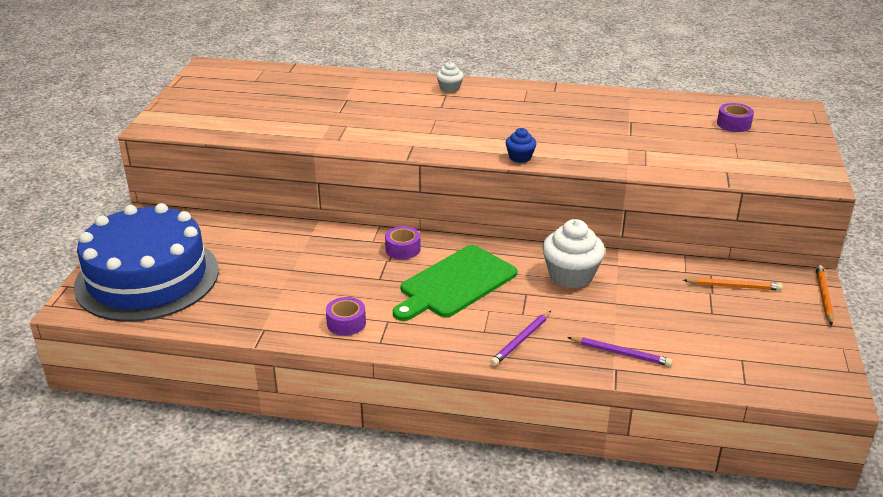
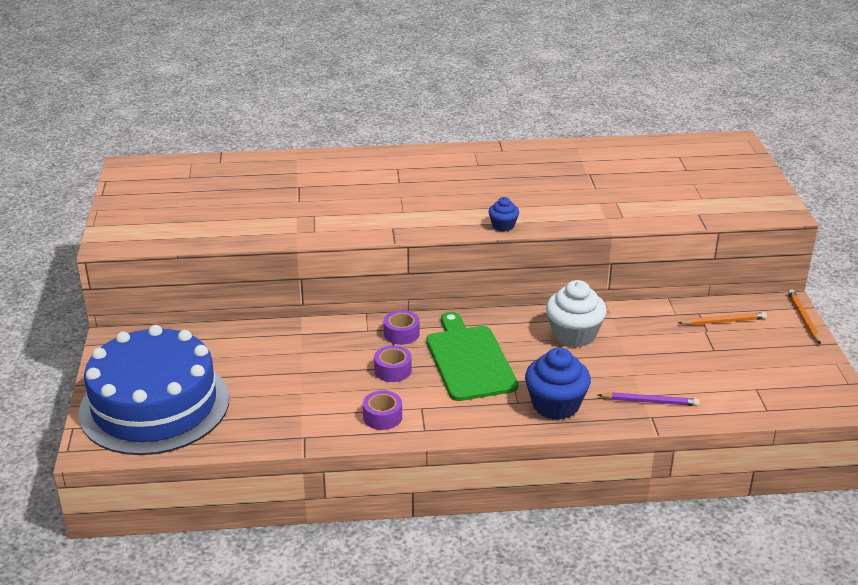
camera: 15 degrees left, 0 degrees up
(449, 88) = (397, 161): white cupcake -> none
(455, 283) = (469, 360): green cutting board -> green cutting board turned 135 degrees clockwise
(521, 340) = (555, 405): purple pencil -> blue cupcake
(733, 124) = (684, 164): purple tape -> purple tape (393, 370)

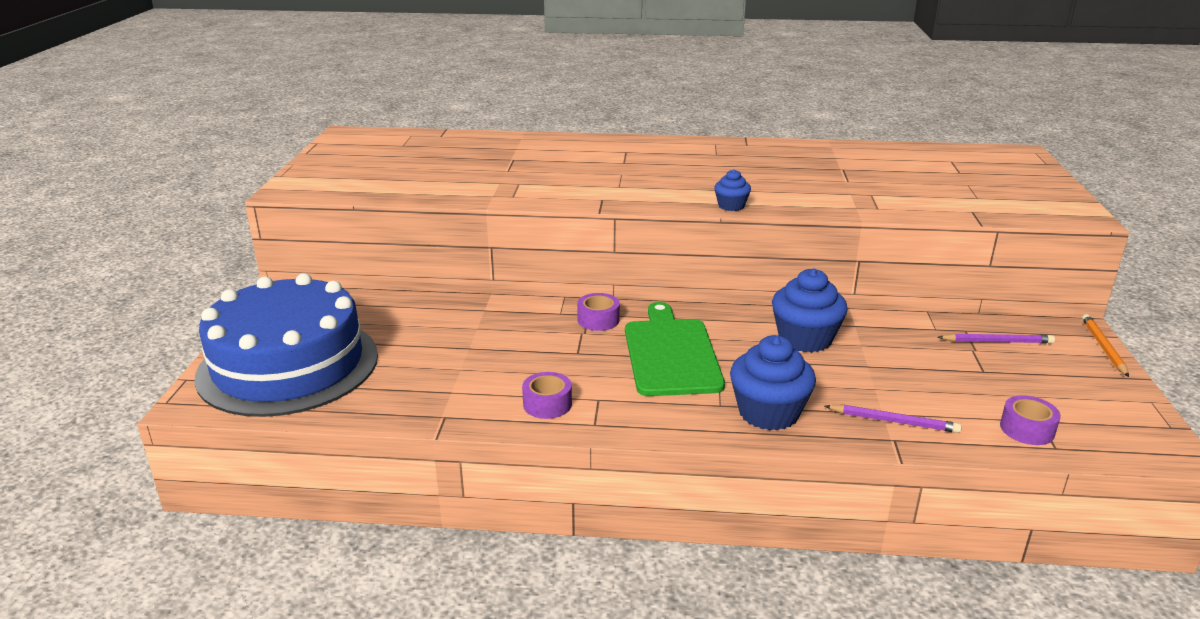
camera: 10 degrees right, 5 degrees down
(393, 370) = (576, 356): purple tape -> purple tape (1027, 429)
(574, 335) = (805, 339): white cupcake -> blue cupcake
(723, 321) = (997, 342): orange pencil -> purple pencil

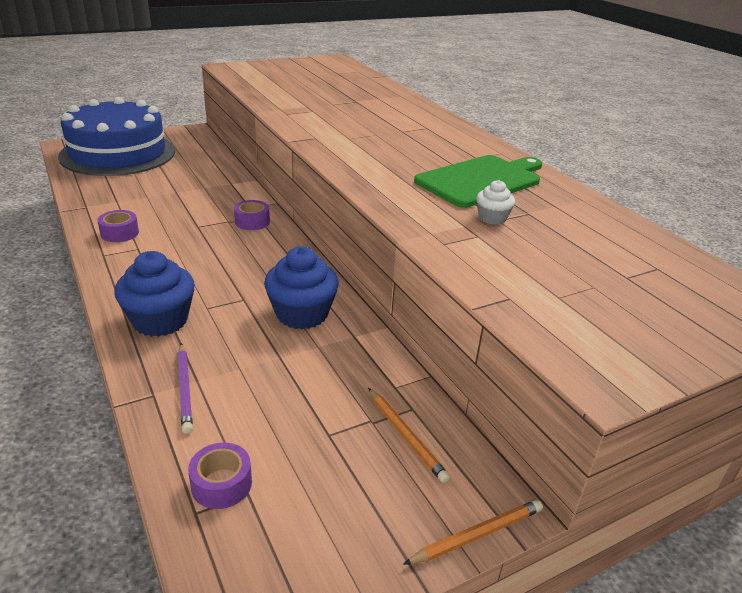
camera: 55 degrees right, 5 degrees up
(670, 354) = (224, 260): green cutting board -> green cutting board (481, 180)
(731, 206) = (360, 180): blue cupcake -> none
(844, 181) = (492, 218): none -> white cupcake
(997, 342) = (406, 436): purple pencil -> orange pencil

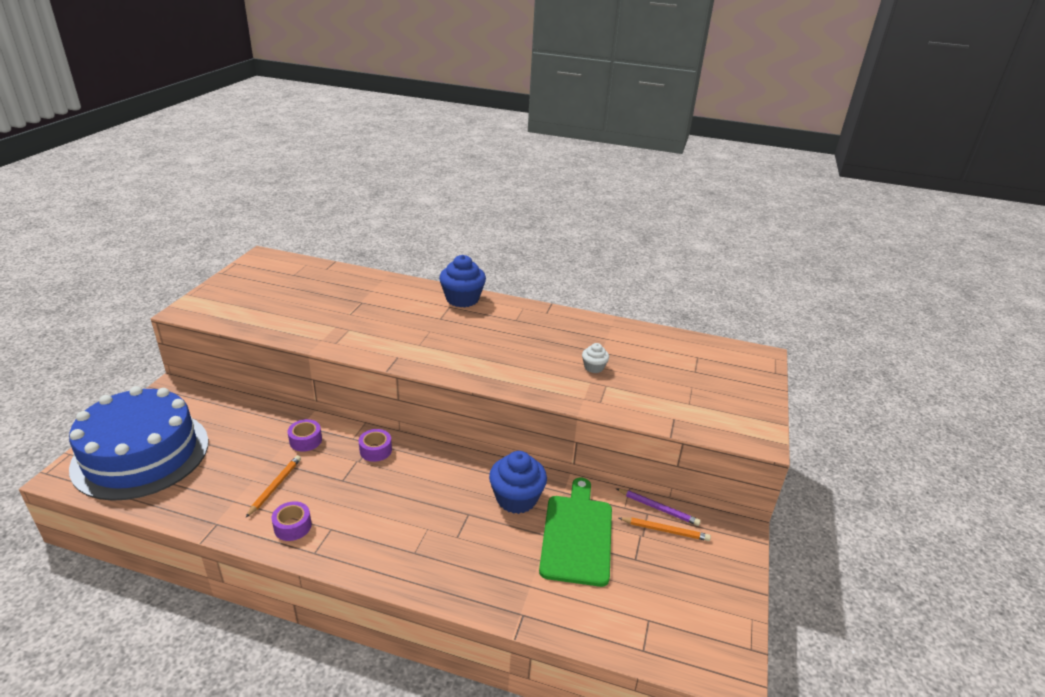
camera: 45 degrees left, 0 degrees up
(160, 320) = (445, 568): blue cupcake -> blue cupcake (462, 299)
(185, 389) = (533, 596): purple pencil -> purple pencil (658, 508)
(221, 484) = (632, 626): purple tape -> purple tape (305, 440)
(477, 534) = (748, 553): orange pencil -> orange pencil (275, 486)
(481, 180) = (547, 339): green cutting board -> green cutting board (577, 535)

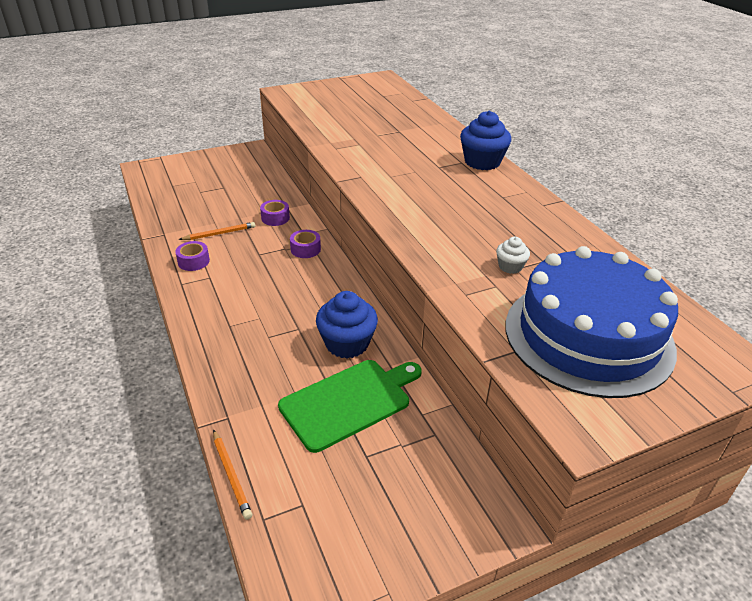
camera: 50 degrees right, 5 degrees up
(141, 454) = (188, 176): blue cake -> blue cake (588, 336)
(658, 508) = (451, 439): purple pencil -> none
(665, 530) = (428, 459): orange pencil -> orange pencil (231, 475)

